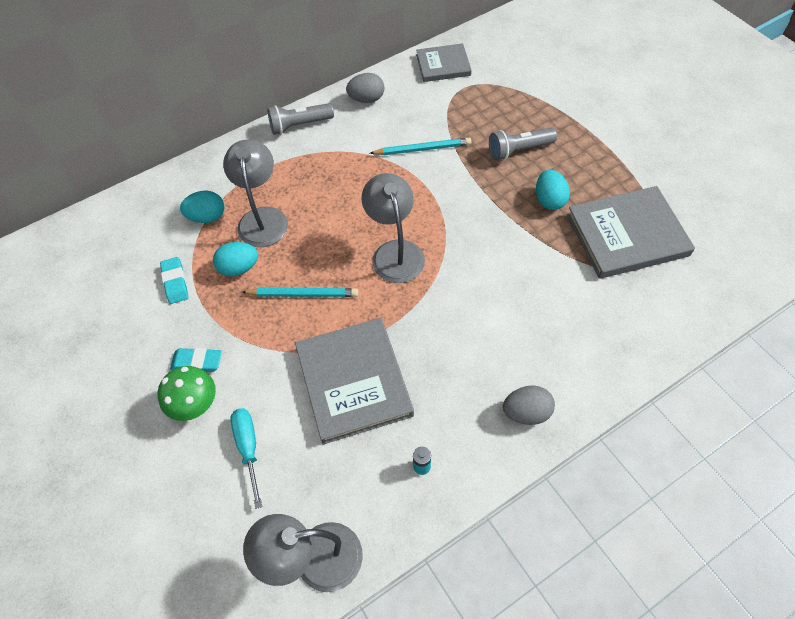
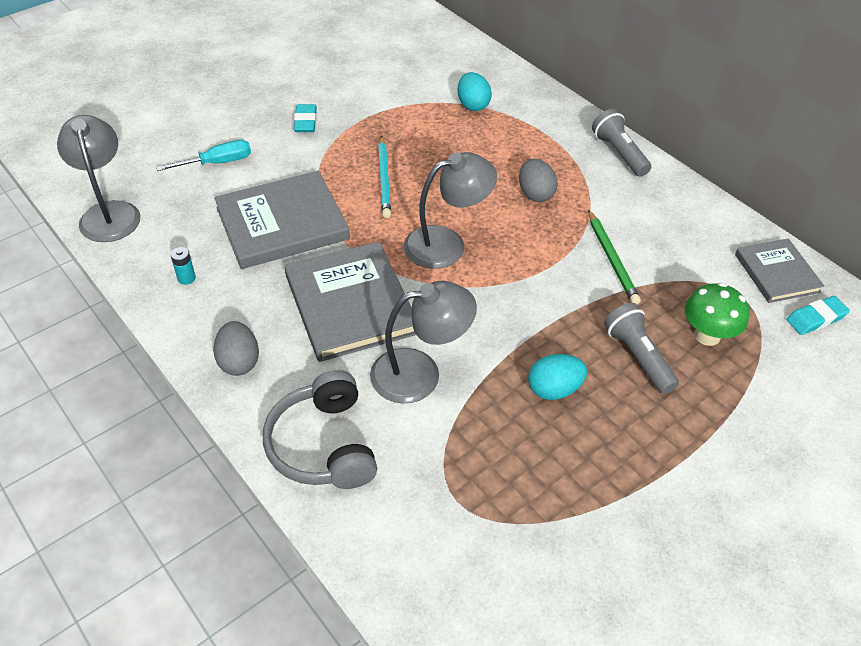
camera: 80 degrees right, 10 degrees down
(175, 282) = (391, 97): turquoise eraser -> turquoise eraser (815, 318)
(196, 405) = (261, 127): green mushroom -> green mushroom (707, 335)
(239, 268) = (412, 133): turquoise egg -> none
(262, 218) = (478, 141): grey lamp -> grey lamp (420, 373)
(366, 99) = (682, 204): grey egg -> grey egg (535, 194)
(422, 149) = (611, 259): turquoise pencil -> green pencil
(608, 347) = (323, 445): none -> grey headphones
(627, 235) = (507, 479): grey book -> grey book (350, 304)

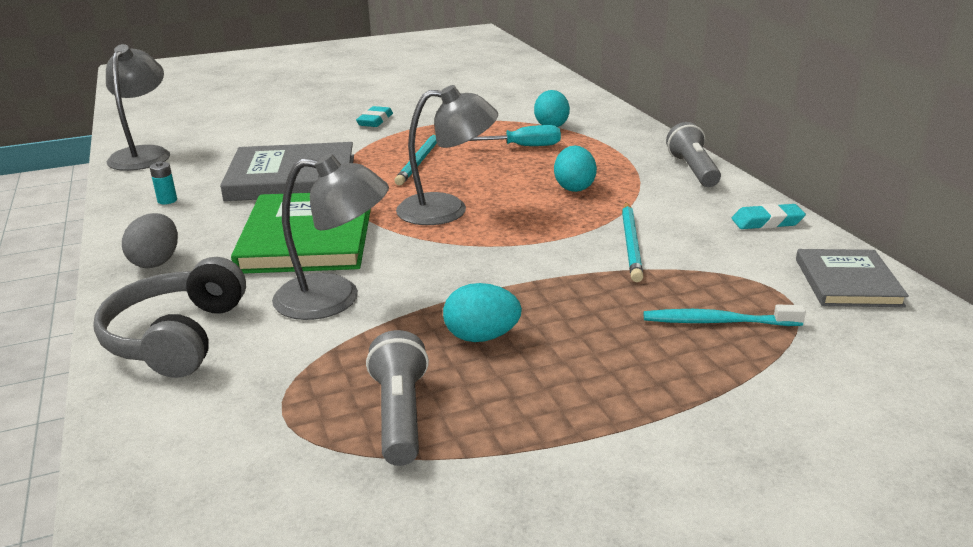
camera: 20 degrees right, 20 degrees down
(217, 163) = (269, 136): turquoise screwdriver -> turquoise screwdriver (523, 146)
(350, 304) = (307, 238): grey book -> green book
(535, 194) = (574, 187): grey egg -> turquoise egg
(611, 259) = (631, 243): green pencil -> turquoise pencil
(637, 357) = (610, 326): grey flashlight -> grey flashlight (400, 415)
(707, 335) = (717, 322): green mushroom -> turquoise toothbrush
(815, 318) = (886, 329): turquoise eraser -> turquoise eraser (767, 222)

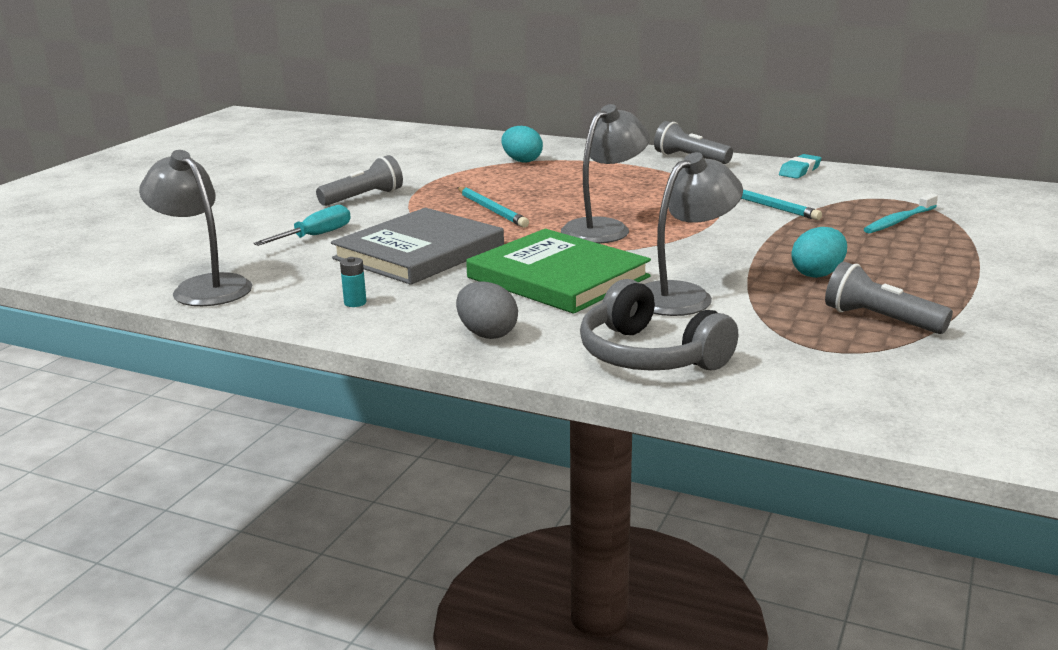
camera: 45 degrees left, 5 degrees down
(375, 121) = (363, 197): turquoise eraser -> grey flashlight
(523, 146) = (541, 178): turquoise screwdriver -> turquoise screwdriver (315, 236)
(574, 187) = (647, 189): turquoise egg -> none
(847, 282) = (904, 183): grey book -> none

